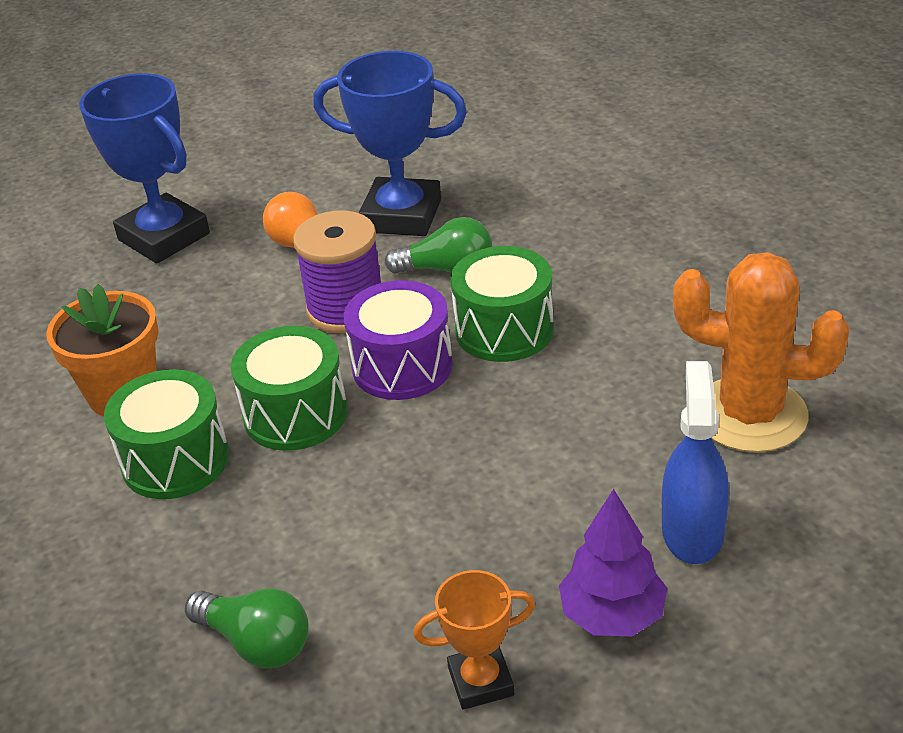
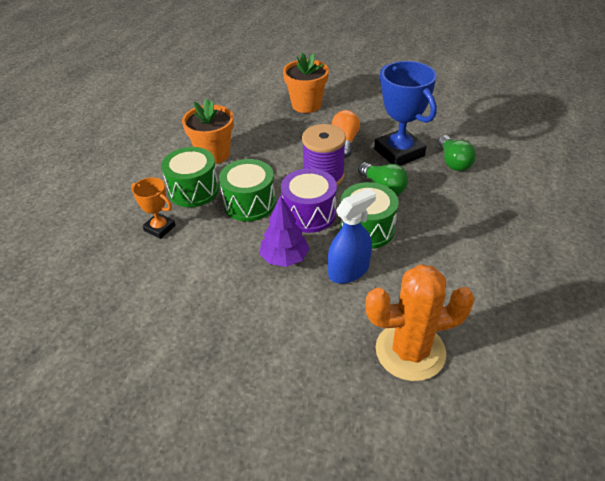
camera: 45 degrees right, 5 degrees up
(164, 237) = (306, 105): blue trophy -> orange flower pot
(256, 643) = (122, 275): green light bulb -> green light bulb (453, 162)
(481, 682) = (155, 357): orange trophy -> orange trophy (159, 228)
(612, 615) = (229, 379): purple tree -> purple tree (284, 258)
(692, 531) = (308, 377): blue spray bottle -> blue spray bottle (348, 270)
(750, 415) = (410, 351): orange cactus -> orange cactus turned 75 degrees counterclockwise

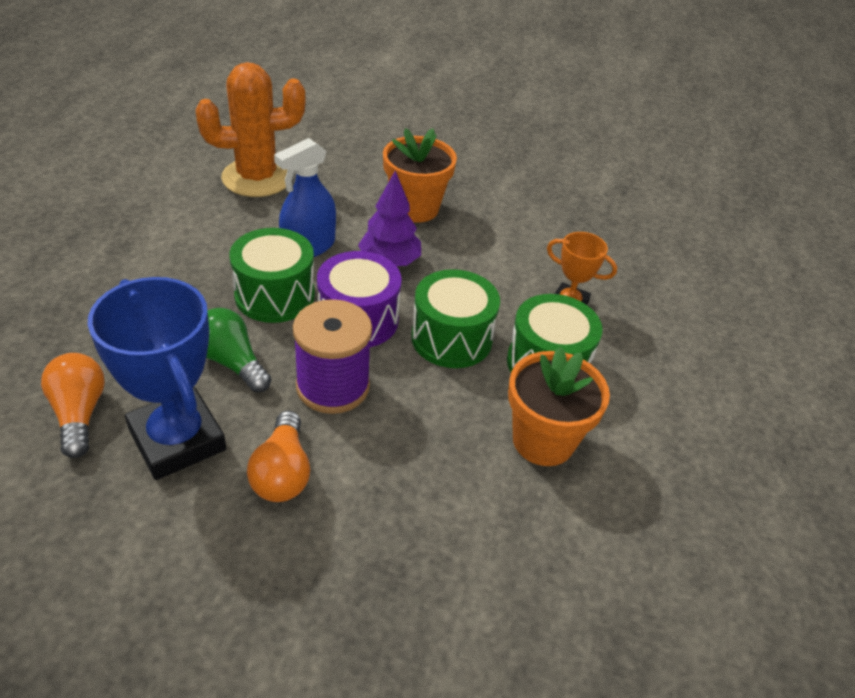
camera: 170 degrees right, 0 degrees up
(306, 105) = (366, 607): orange flower pot -> orange flower pot (415, 208)
(453, 162) = (79, 414): green light bulb -> orange light bulb

